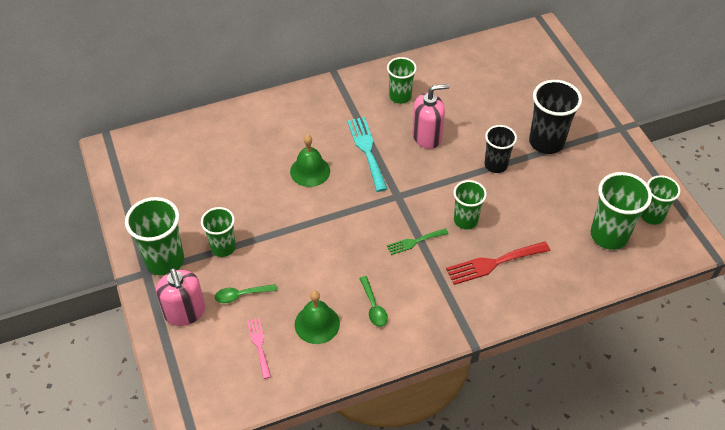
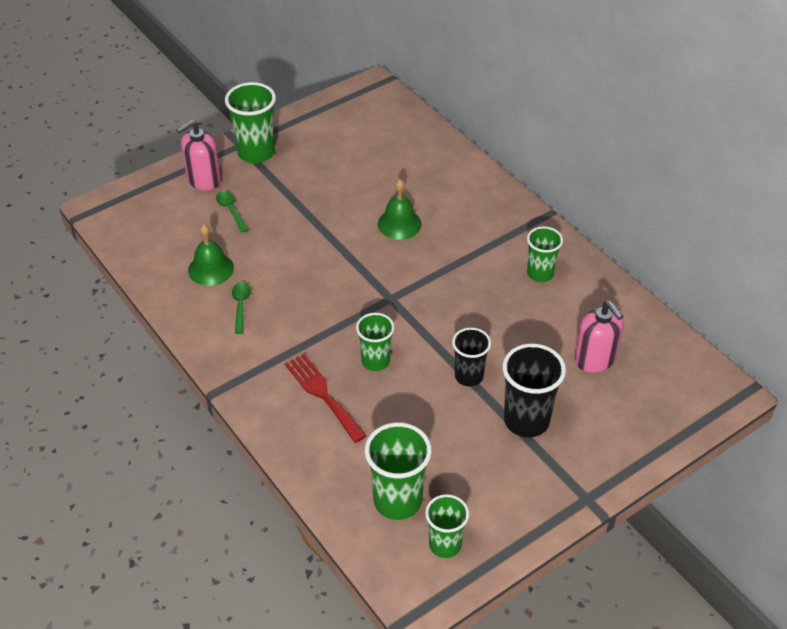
camera: 75 degrees right, 5 degrees down
(223, 247) = (282, 185): green cup -> none
(259, 345) = (178, 235): pink fork -> none
(367, 150) = (446, 261): turquoise fork -> none
(373, 306) = (240, 306): green spoon -> green spoon turned 120 degrees clockwise
(415, 242) = (332, 323): green fork -> none
(427, 136) = (488, 307): pink soap dispenser -> pink soap dispenser (595, 359)

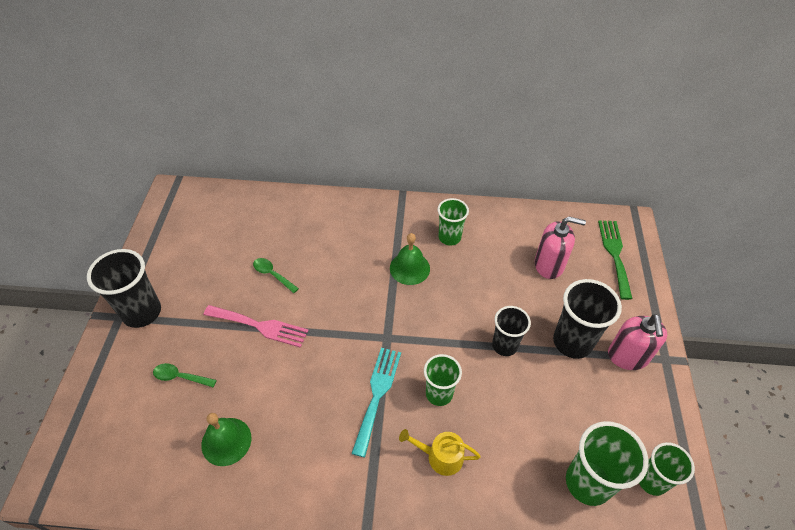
camera: 50 degrees left, 5 degrees up
(203, 179) = (122, 371): pink soap dispenser -> pink soap dispenser (628, 356)
(240, 306) = (291, 448): green spoon -> green spoon (272, 275)
(256, 153) = (142, 312): green cup -> black cup
(316, 220) = (260, 326): none -> pink fork
(323, 394) = (440, 456): red fork -> yellow watering can
(334, 325) = (377, 394): none -> turquoise fork
(399, 224) = (321, 278): green bell -> green bell (409, 268)
(670, 400) = (614, 254): none -> green fork

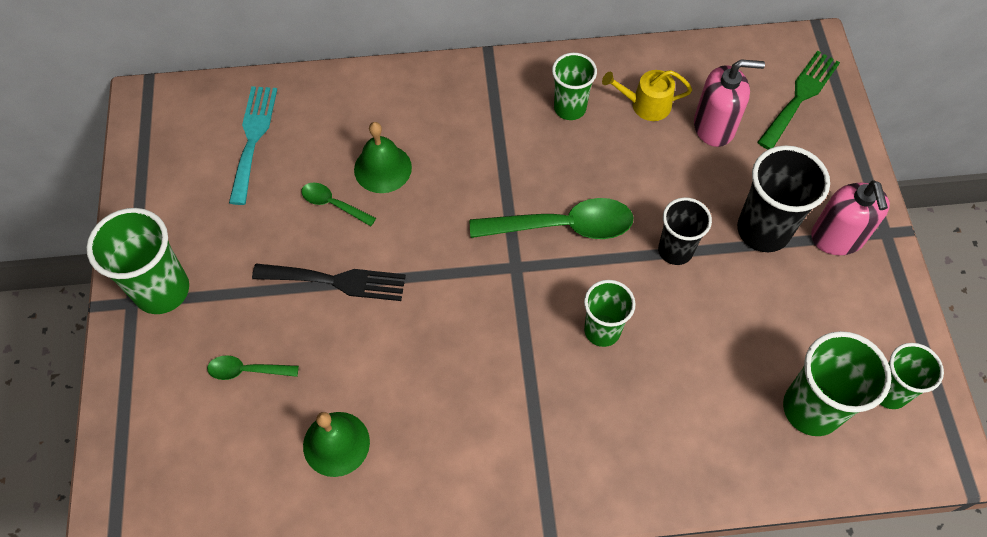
camera: 10 degrees left, 10 degrees up
(142, 312) = (162, 290): black cup -> green cup
(260, 326) = (337, 281): pink fork -> black fork
(377, 394) = (521, 346): turquoise fork -> turquoise fork (253, 138)
(409, 268) = (524, 163): green bell -> green bell (382, 168)
(426, 315) = (562, 226): none -> green spoon
(440, 456) = (621, 411): yellow watering can -> yellow watering can (646, 105)
(614, 254) = (800, 96): green fork -> green fork turned 45 degrees clockwise

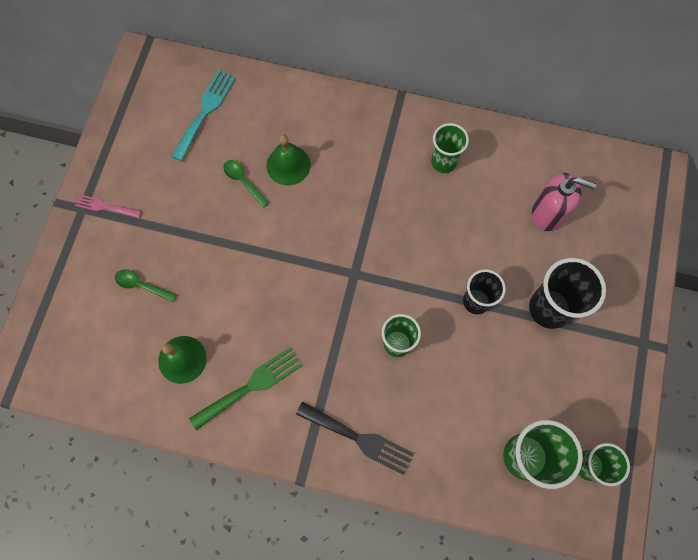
camera: 20 degrees right, 10 degrees up
(162, 290) = (105, 206): green cup -> pink fork
(337, 281) = (225, 241): black fork -> black fork (359, 439)
(562, 226) = (400, 254): green spoon -> none
(646, 105) = (502, 178): yellow watering can -> none
(800, 96) = (626, 210): green fork -> green fork (250, 386)
(837, 237) = (604, 334): pink soap dispenser -> none

